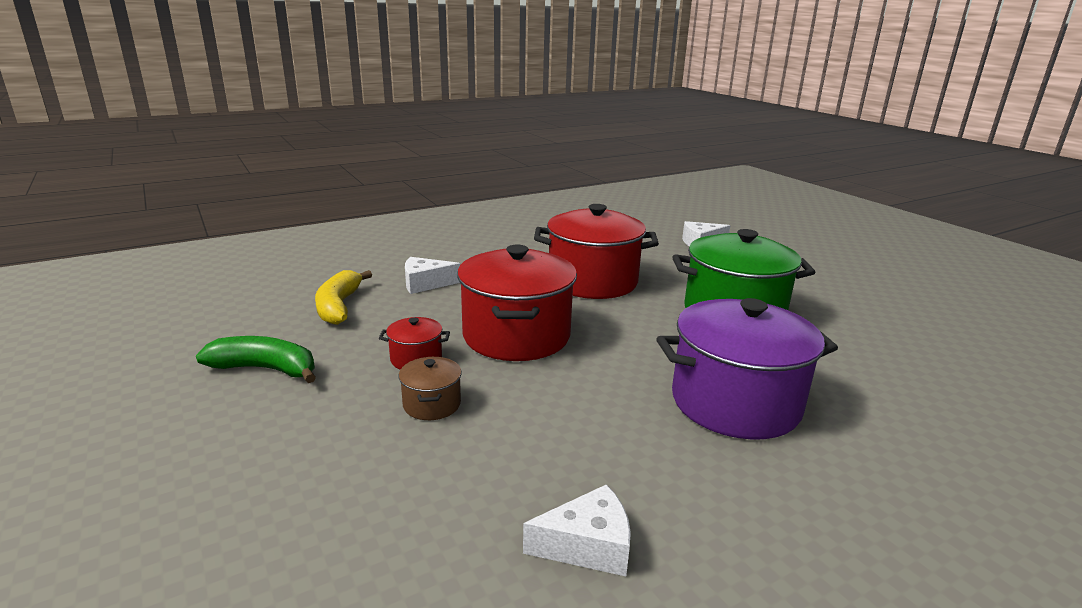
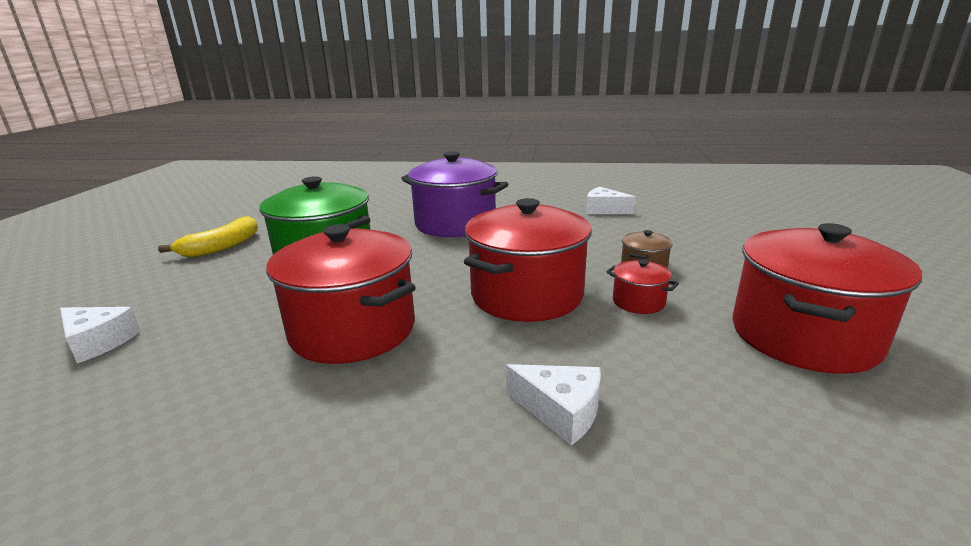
camera: 140 degrees left, 0 degrees up
(265, 369) = (803, 336): green banana -> red pot
(339, 306) = (718, 408): yellow banana -> yellow banana (222, 247)

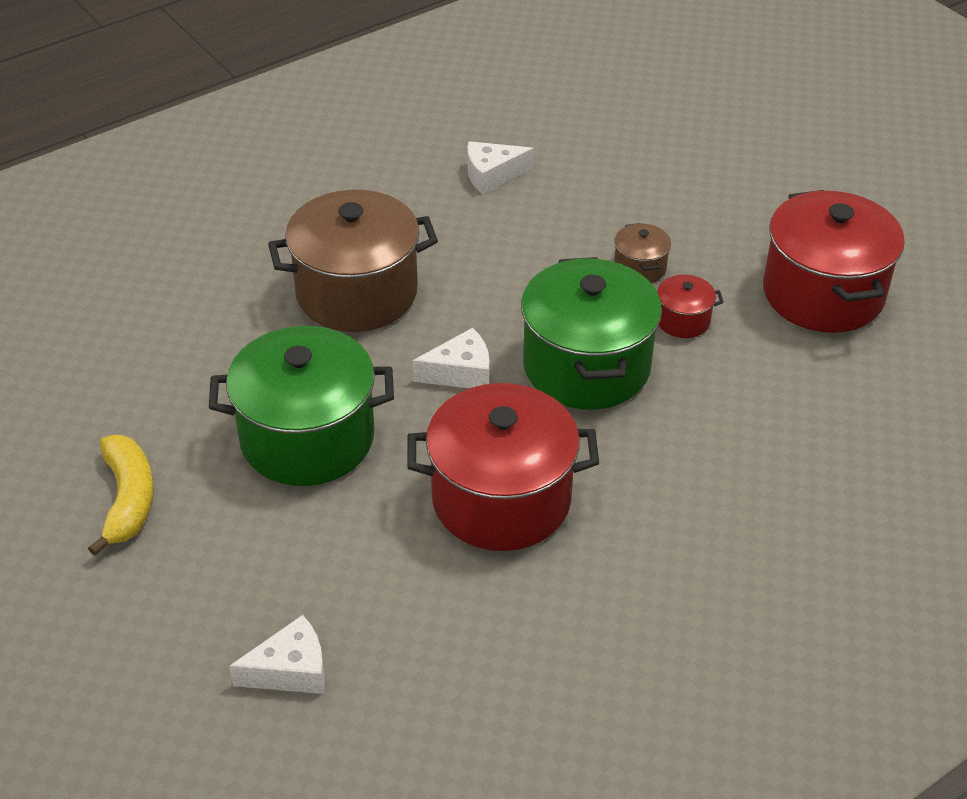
camera: 45 degrees left, 20 degrees up
(455, 224) = (356, 293): purple pot -> brown pot
(526, 295) = (586, 366): red pot -> green pot
(560, 411) = (747, 465): white cheese -> white cheese (460, 373)

